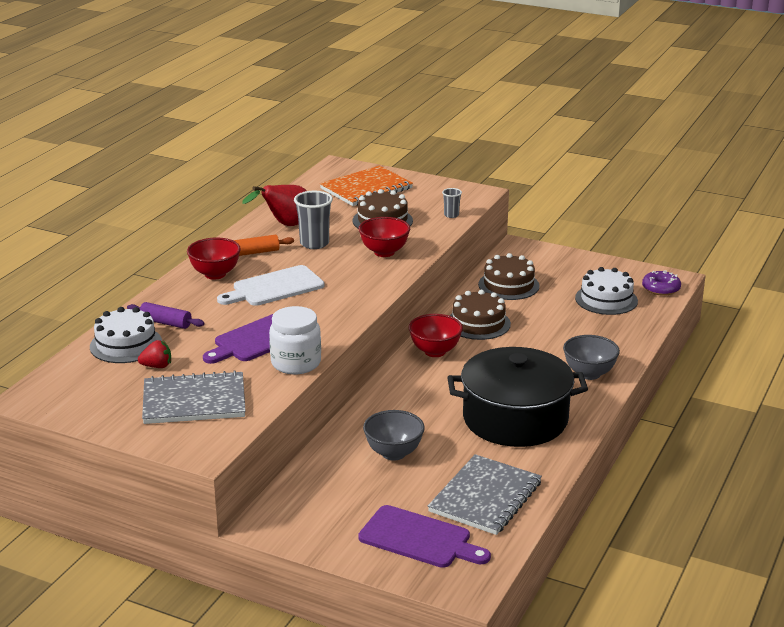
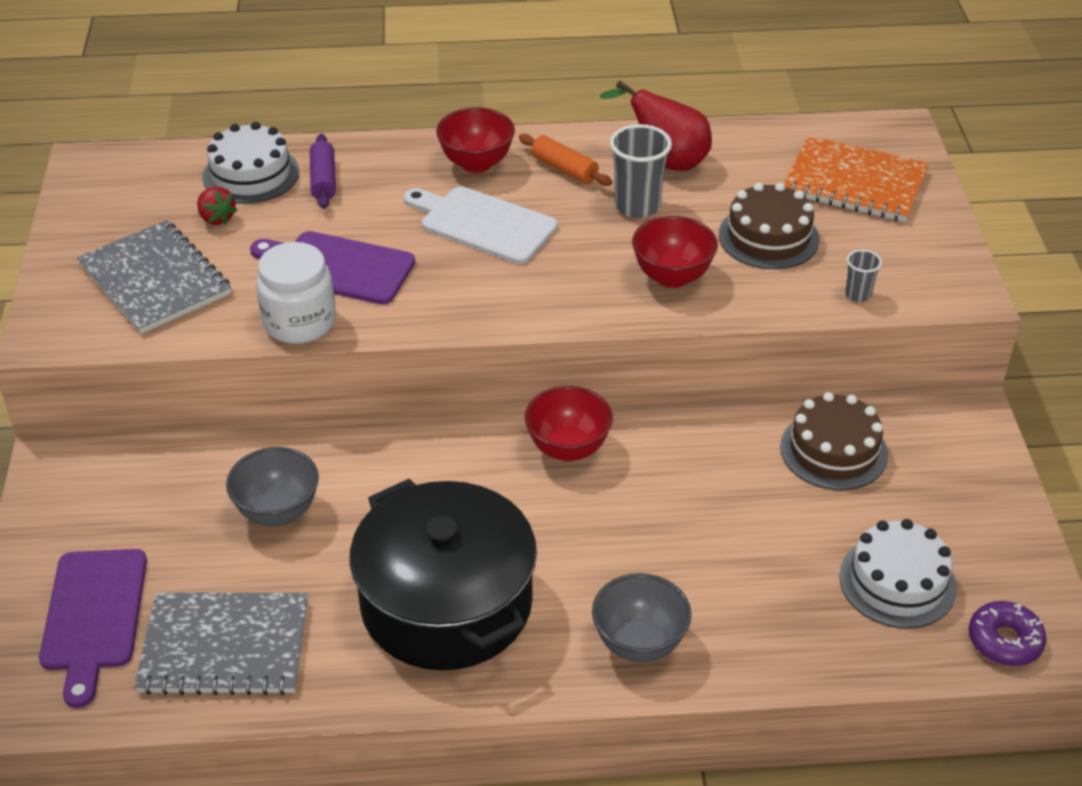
camera: 60 degrees right, 15 degrees up
(478, 323) = (686, 462): brown cake -> none

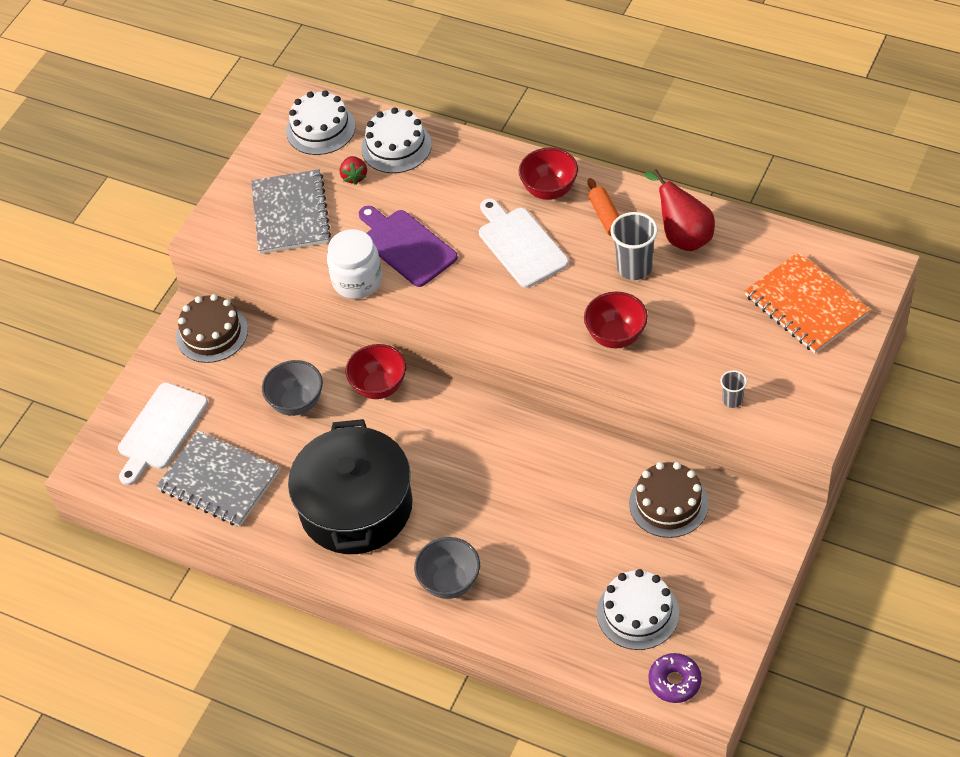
camera: 35 degrees right, 10 degrees up
(93, 616) = (160, 430): purple cutting board -> white cutting board
(136, 184) = (320, 129): none -> white cake
(323, 180) = (439, 168): purple rolling pin -> none
(568, 448) = (497, 430): red bowl -> red bowl (379, 387)
(768, 237) = (706, 329): brown cake -> brown cake (212, 333)

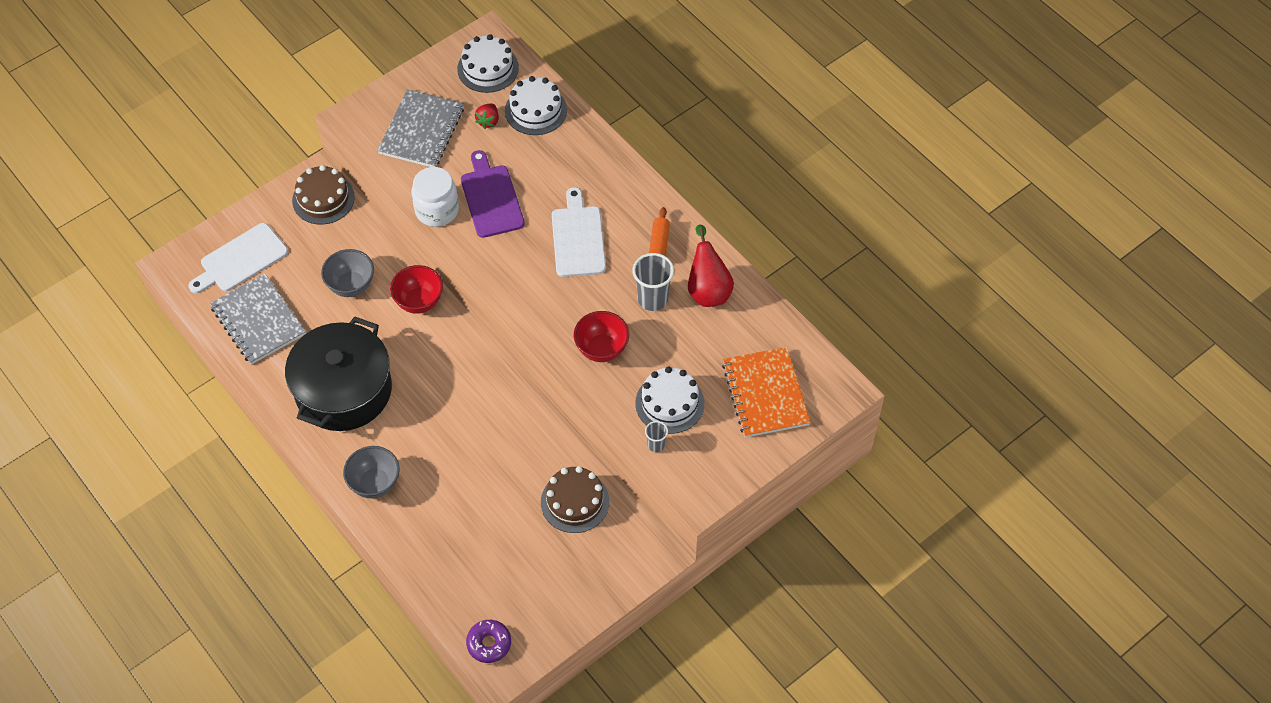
camera: 20 degrees right, 5 degrees up
(549, 190) = (629, 202): red bowl -> none
(638, 613) = (496, 576): white cake -> white cake (669, 403)

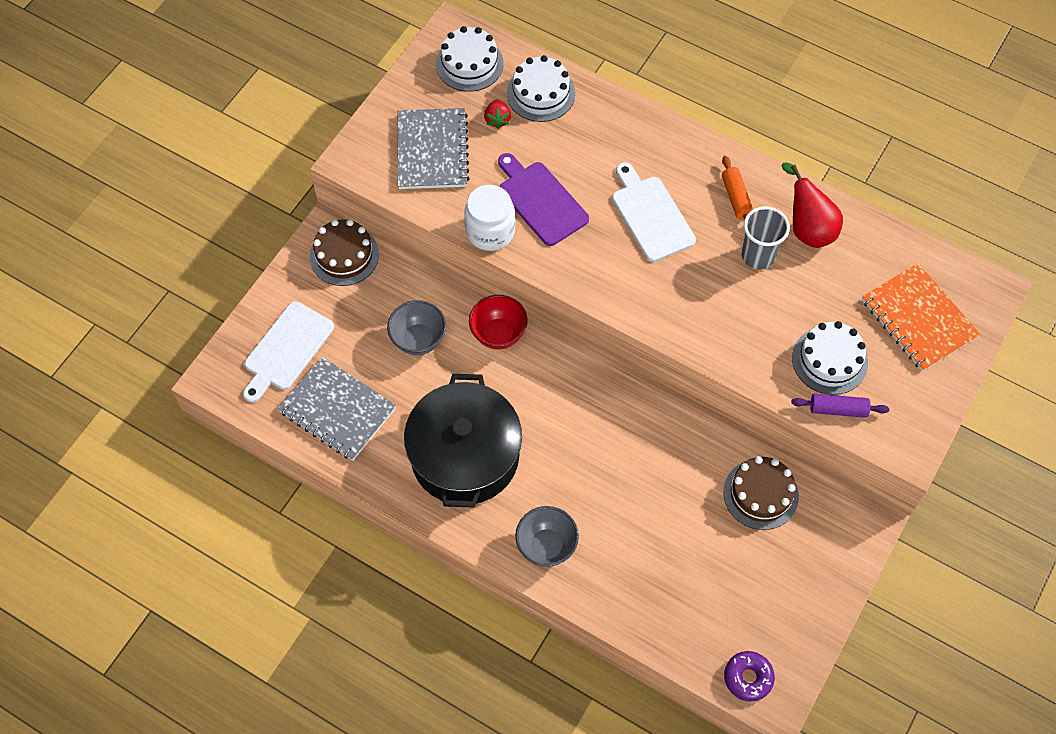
camera: 20 degrees left, 5 degrees up
(601, 349) = (733, 326): red bowl -> none
(656, 445) = (838, 409): grey cup -> purple rolling pin

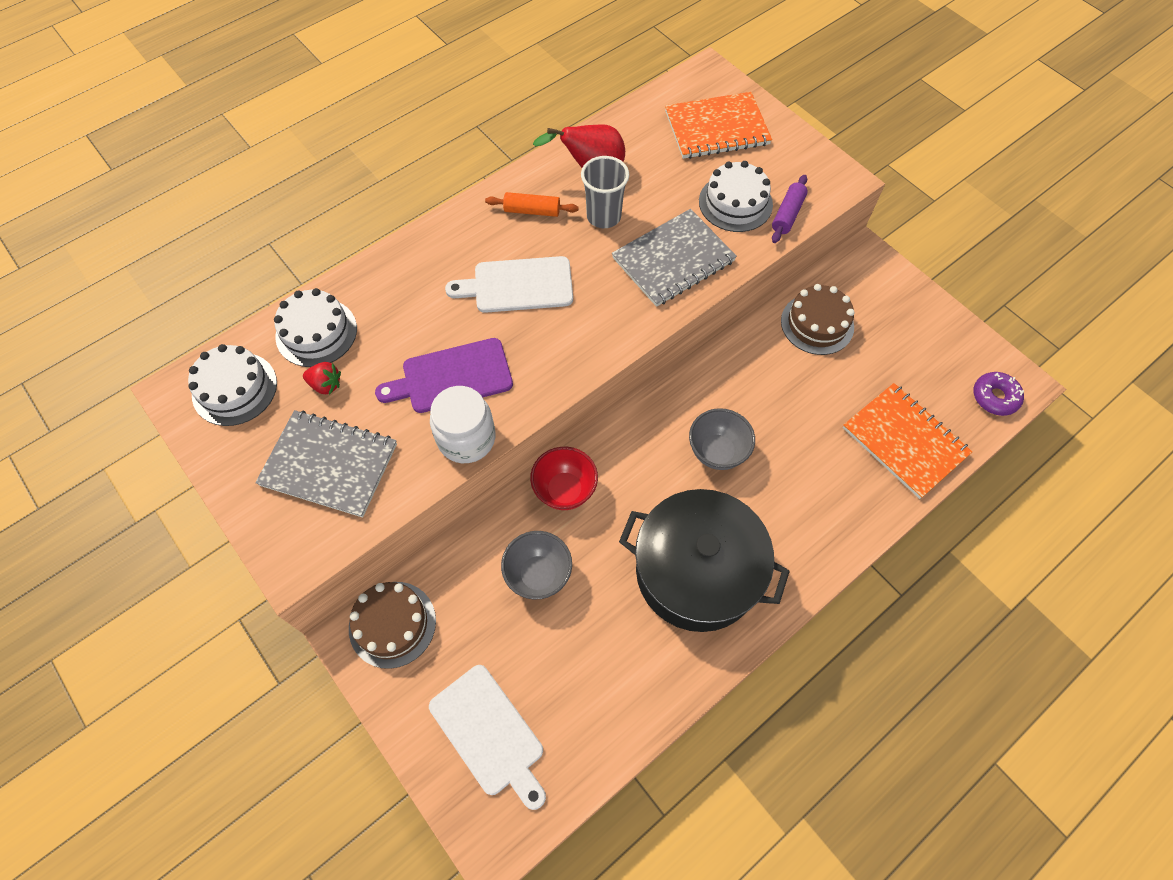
camera: 70 degrees left, 0 degrees up
(337, 410) = (593, 695): grey notebook -> grey notebook (673, 259)
(546, 546) = (823, 524): grey bowl -> grey bowl (717, 452)
(661, 600) = (904, 441): none -> orange notebook

